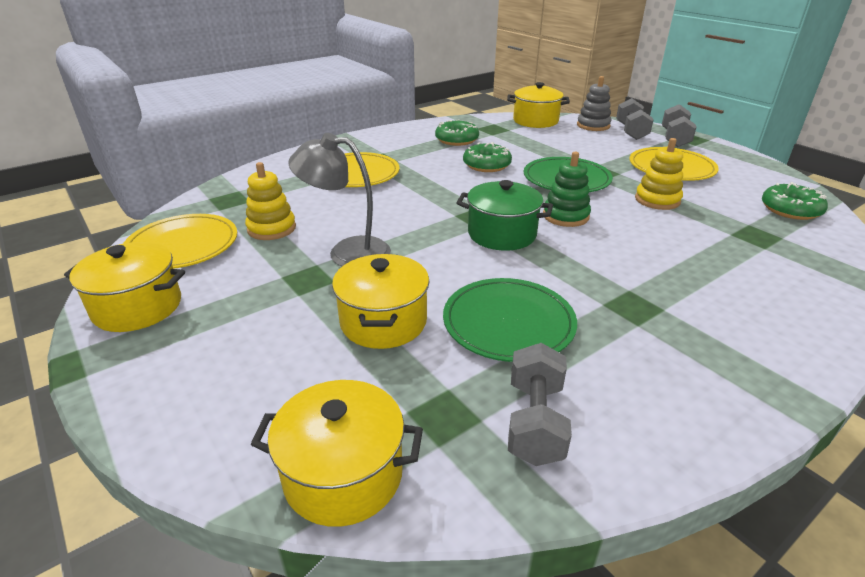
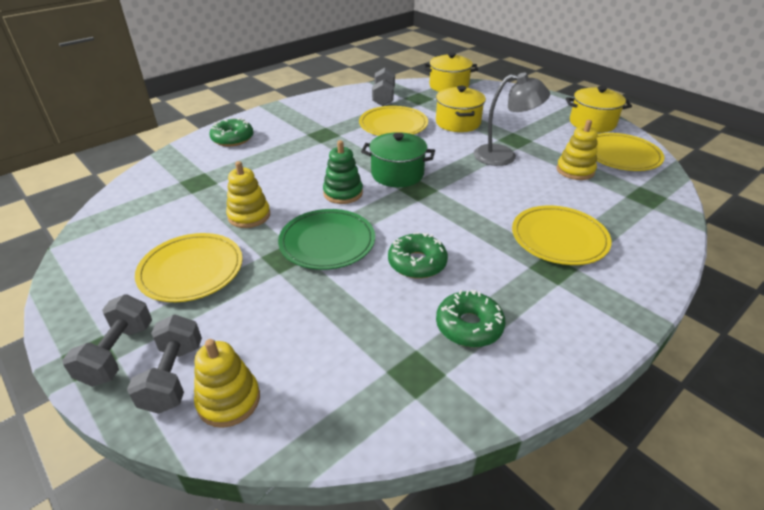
camera: 175 degrees right, 5 degrees up
(508, 323) = (393, 125): green plate -> yellow plate
(535, 121) = (334, 416): yellow pot -> none
(593, 125) = (229, 400): grey stacking toy -> yellow stacking toy
(790, 210) = (134, 210): green donut -> green donut (232, 139)

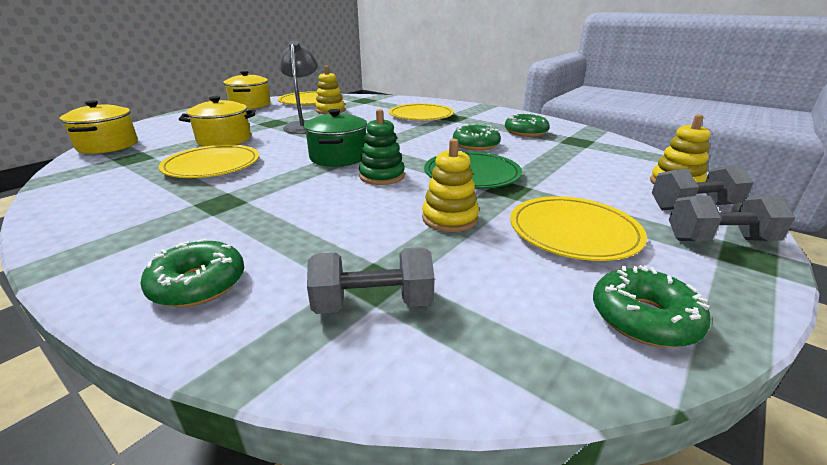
camera: 100 degrees left, 10 degrees down
(94, 263) = (643, 318): none -> green donut
(383, 98) = (110, 176): grey dumbbell -> grey dumbbell (373, 304)

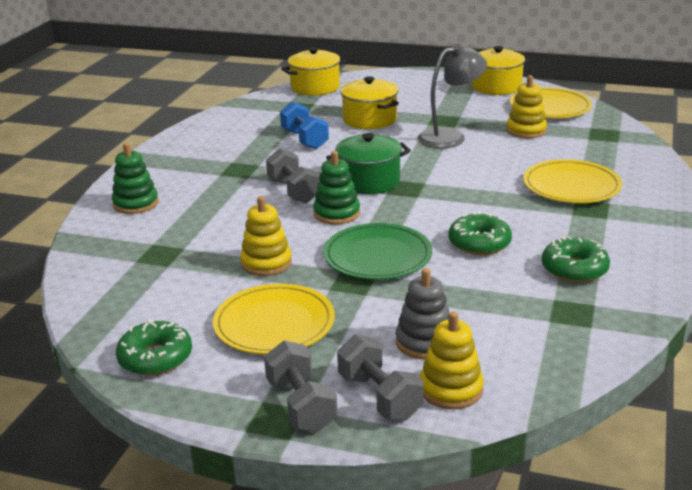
camera: 70 degrees right, 0 degrees up
(198, 284) = (136, 203): green donut -> green stacking toy
(212, 165) = (305, 139): yellow plate -> blue dumbbell
(373, 304) = (136, 260): grey dumbbell -> grey dumbbell (294, 191)
(611, 181) = (425, 342): none -> grey stacking toy

